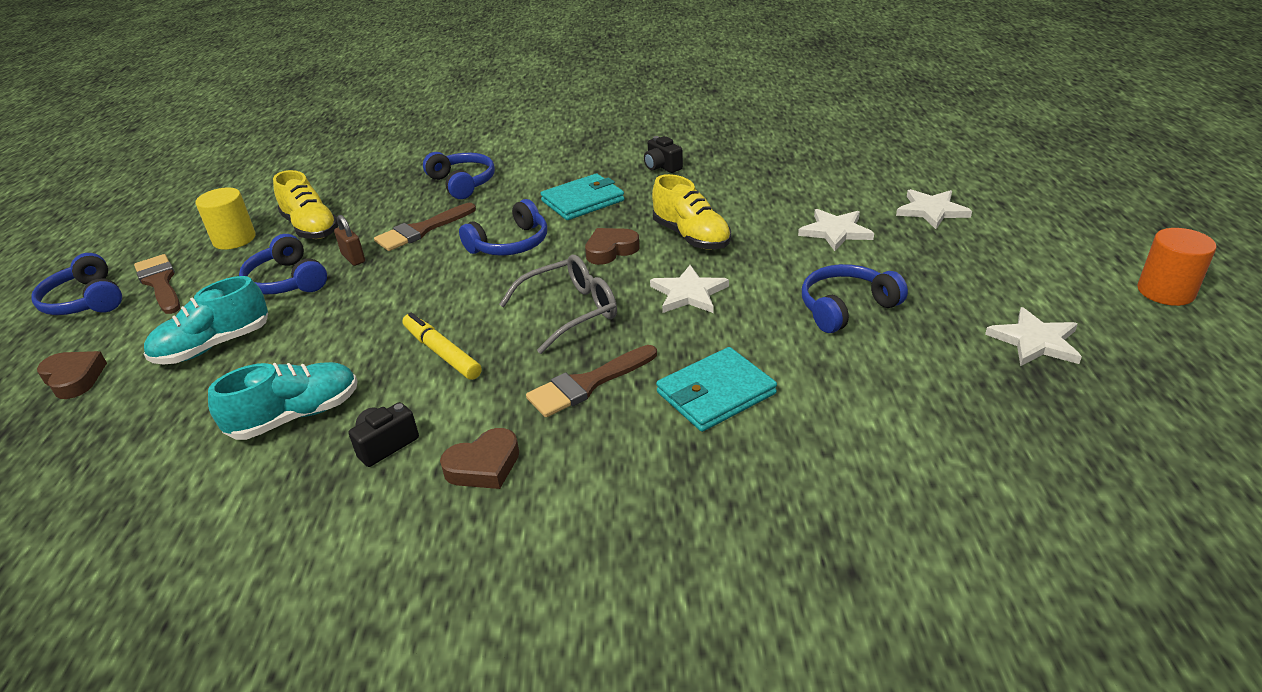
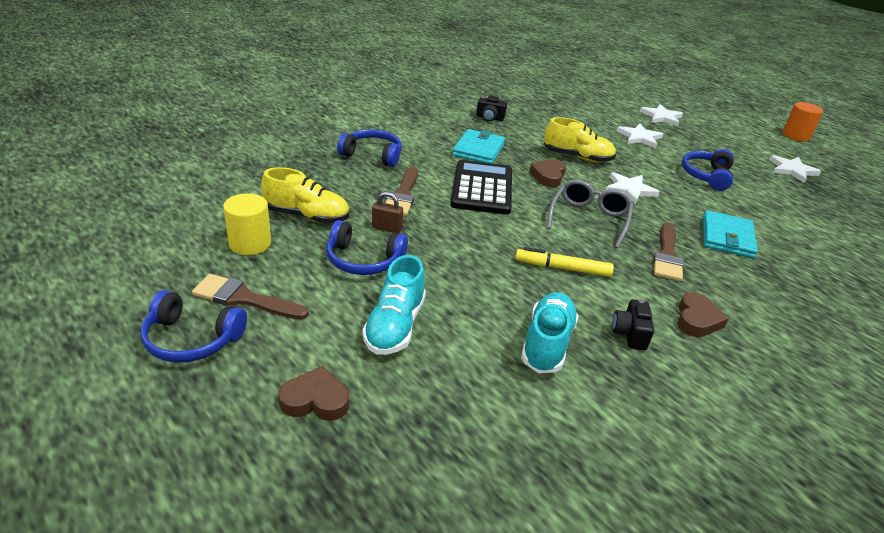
camera: 45 degrees left, 0 degrees up
(510, 244) = (482, 188): blue headphones -> black calculator

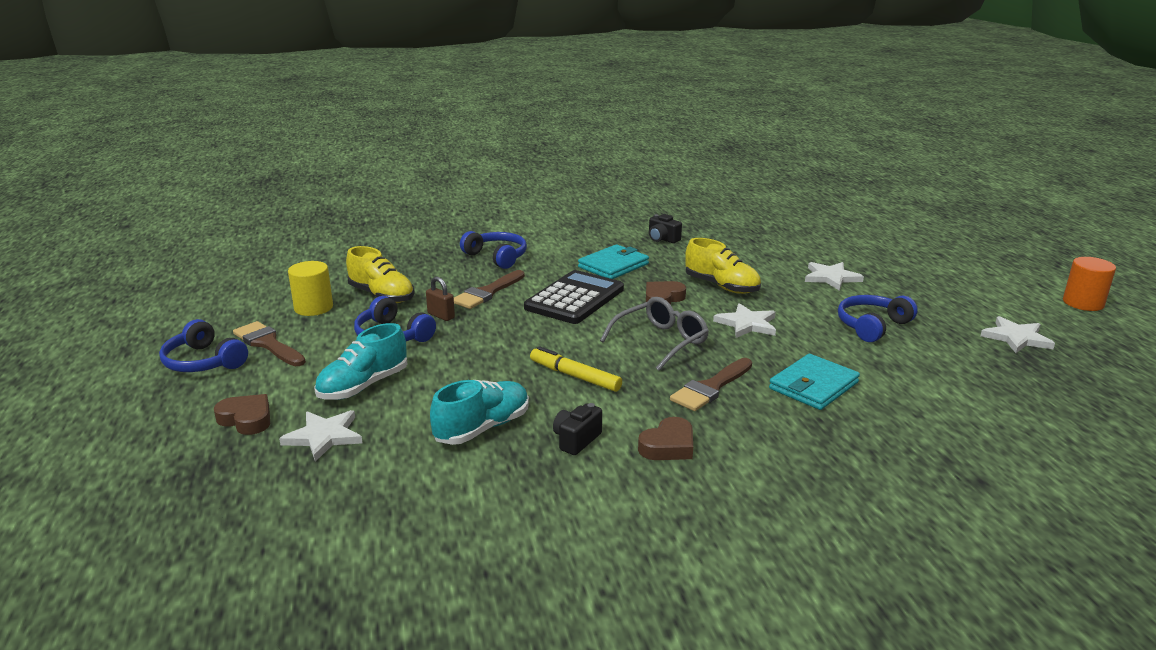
camera: 30 degrees right, 10 degrees down
(661, 117) = (893, 261): white star -> white star (324, 436)

